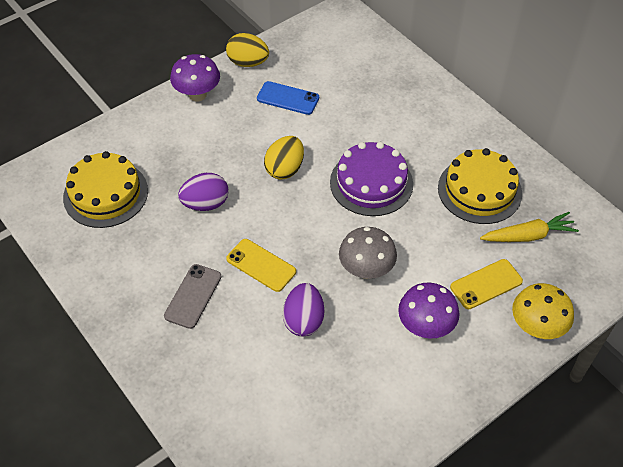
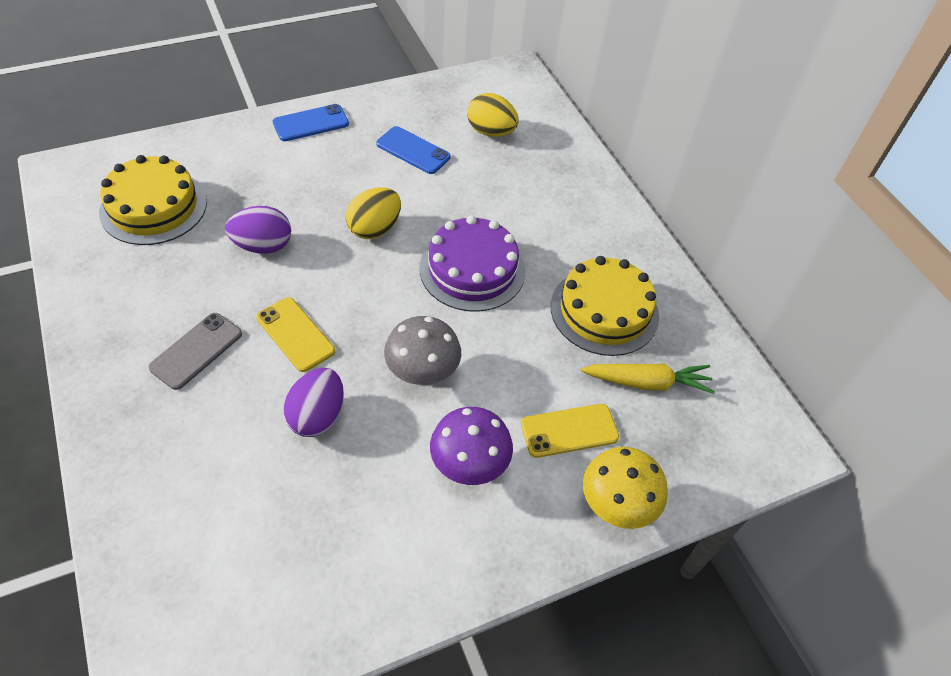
camera: 10 degrees right, 0 degrees up
(197, 95) = (311, 123): purple mushroom -> blue phone
(248, 63) = (384, 102): yellow egg -> yellow egg (491, 132)

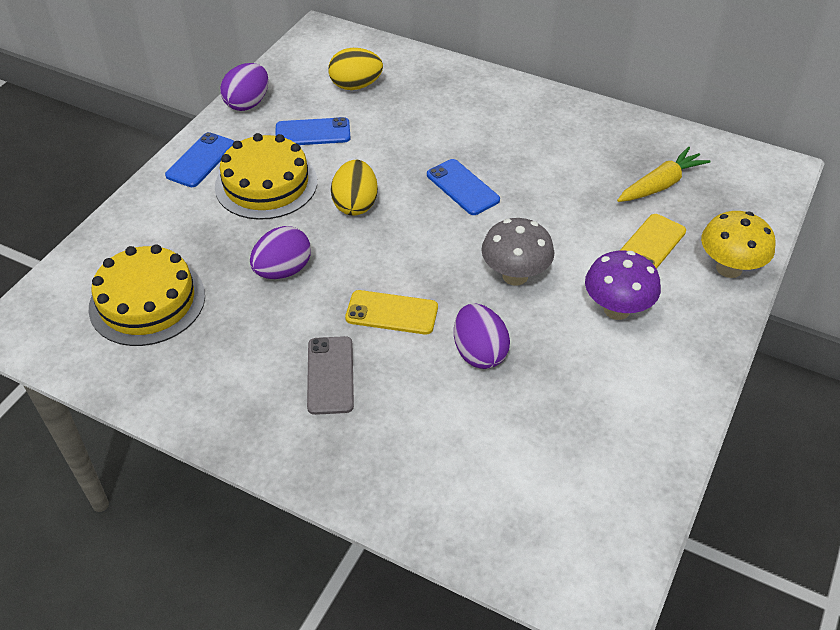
camera: 35 degrees left, 5 degrees down
(394, 99) = (247, 103): none -> purple egg
(472, 269) = (462, 187): purple cake -> blue phone
(604, 311) = (582, 158): yellow cake -> yellow cake (266, 184)

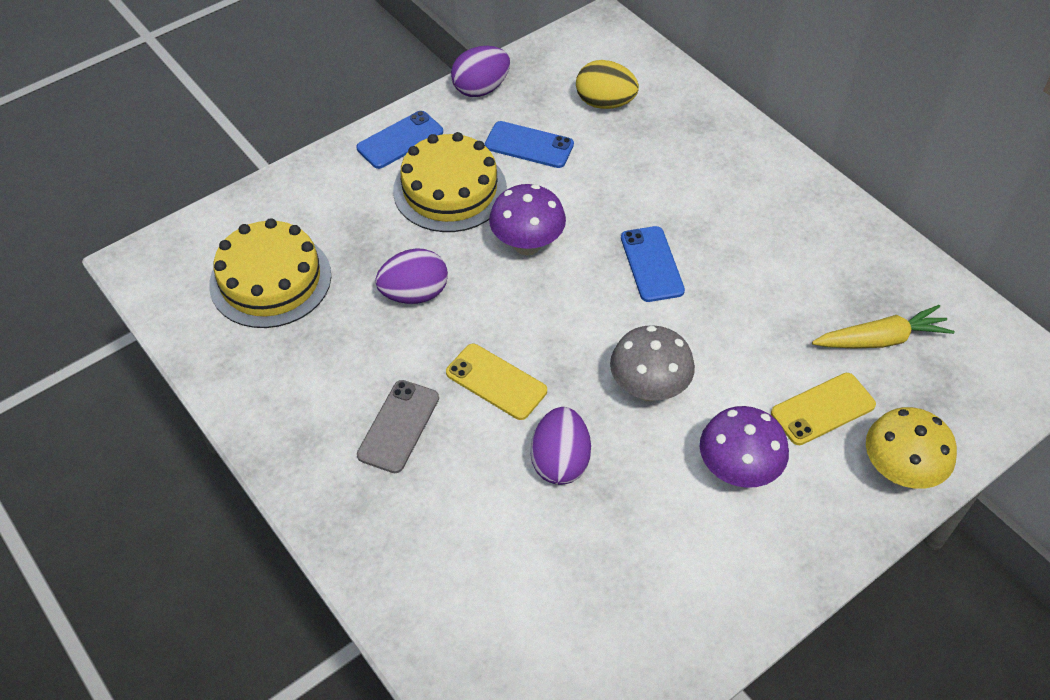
camera: 25 degrees right, 5 degrees up
(355, 204) = (527, 245): yellow egg -> purple mushroom

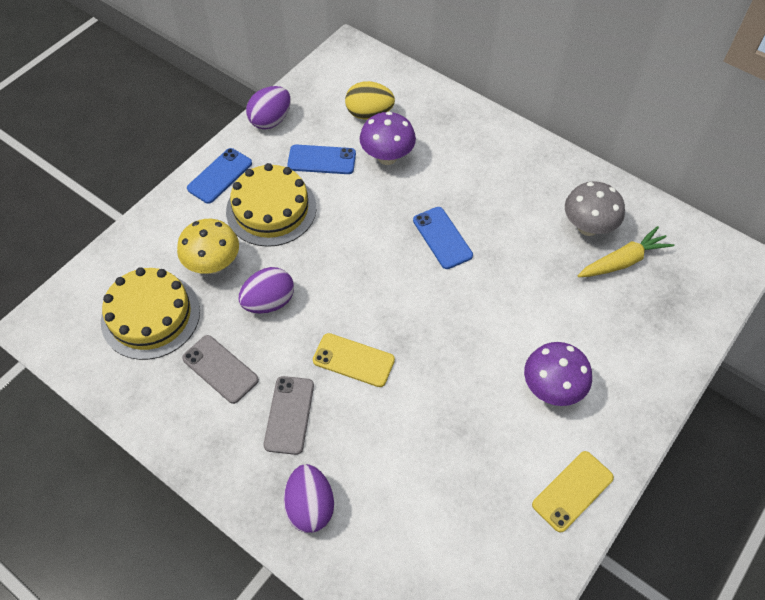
camera: 15 degrees left, 5 degrees up
(333, 356) = (220, 369): none -> grey phone
(527, 245) = (344, 242): purple mushroom -> purple mushroom (387, 157)
(560, 461) = (420, 413): purple egg -> purple egg (310, 506)
(648, 388) = (469, 339): grey mushroom -> grey mushroom (587, 227)
(823, 409) = (598, 325): yellow phone -> yellow phone (572, 491)
(898, 471) = (664, 361): yellow mushroom -> yellow mushroom (213, 264)

